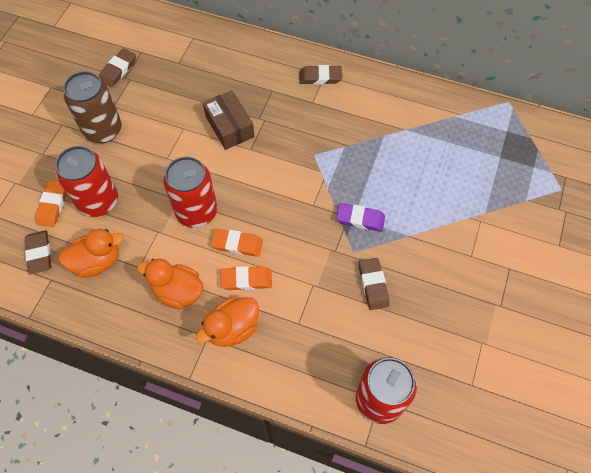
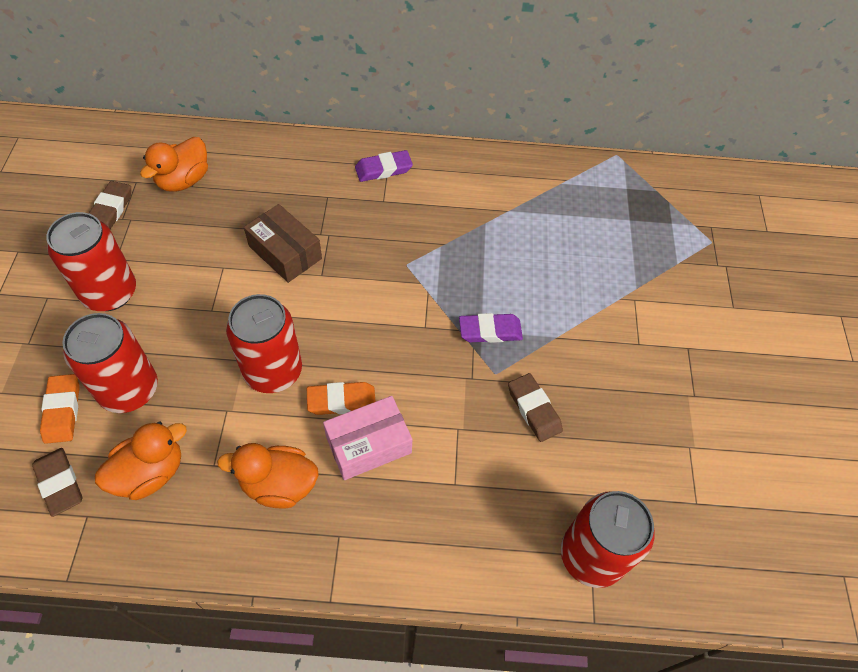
camera: 20 degrees left, 5 degrees down
(103, 130) = (110, 293): brown can -> red can
(233, 328) = (370, 515): orange duck -> orange duck (183, 180)
(246, 280) = (368, 444): orange eraser -> pink box
(320, 77) = (383, 169): brown eraser -> purple eraser

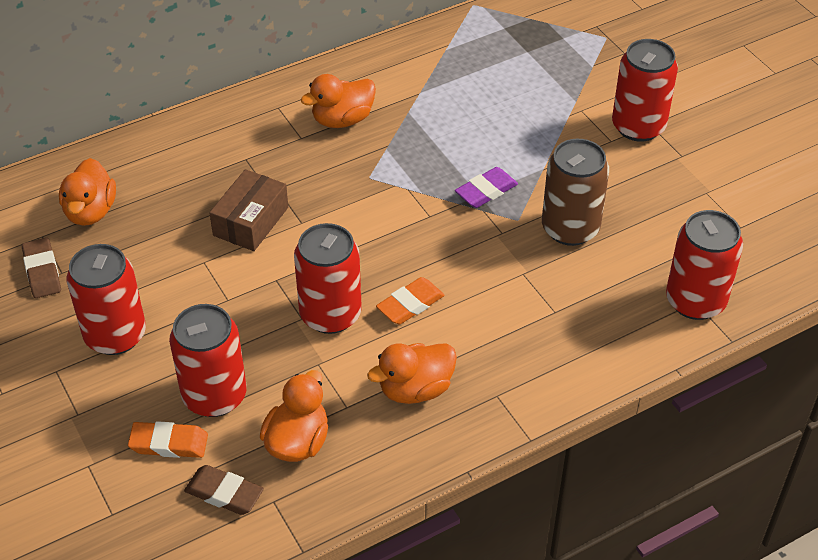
camera: 30 degrees left, 10 degrees down
(62, 410) = (169, 443): orange eraser -> orange eraser turned 45 degrees counterclockwise
(285, 252) = (251, 221): brown box -> brown box turned 75 degrees counterclockwise
(368, 444) = (462, 322): pink box -> none
(383, 169) = (277, 112): purple eraser -> none
(427, 202) = (342, 120): none -> orange duck
(534, 409) = (570, 228): brown eraser -> brown can
(675, 344) = (638, 126): none -> red can

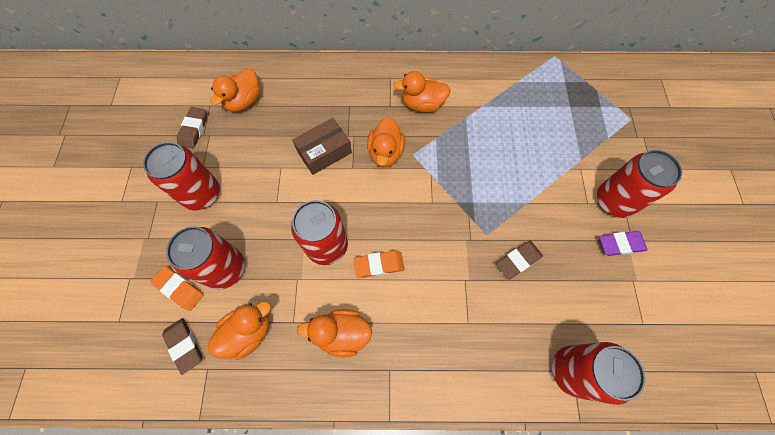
camera: 30 degrees right, 20 degrees up
(333, 189) = (386, 153): none -> orange duck
(486, 191) = (479, 202): purple eraser -> purple eraser (620, 244)
(570, 228) = (518, 260): brown can -> brown eraser

